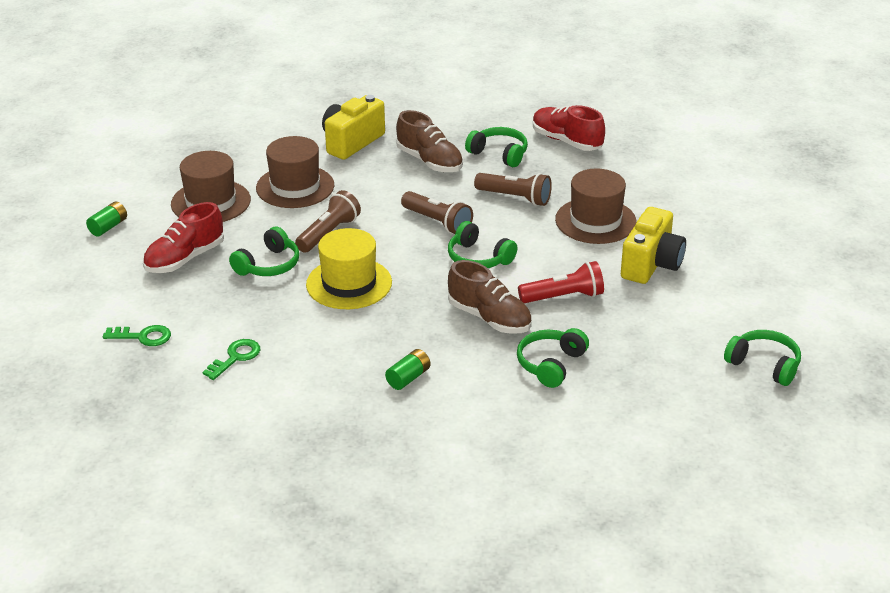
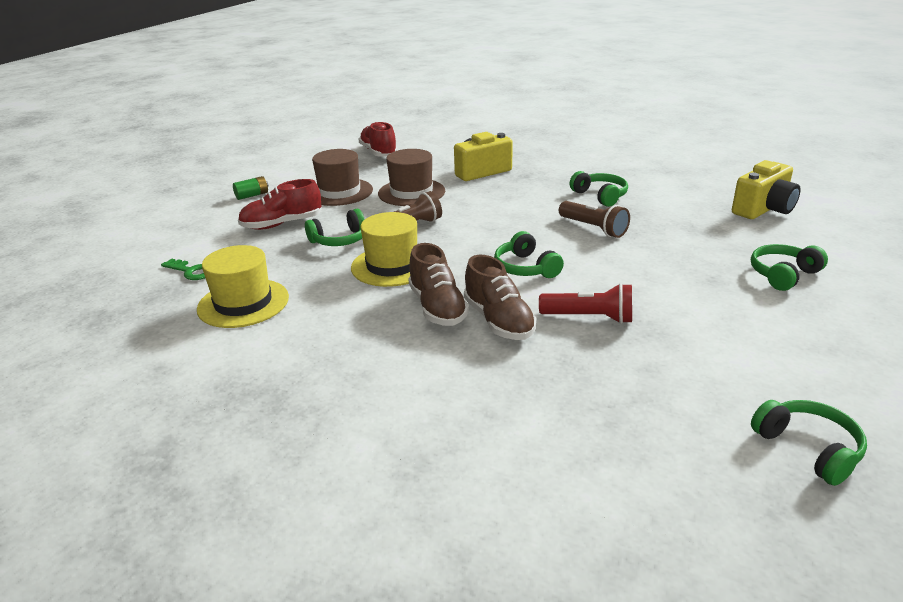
camera: 25 degrees right, 5 degrees down
(236, 357) = (243, 303): green key -> yellow hat
(408, 378) = (375, 358): green battery -> none
(429, 161) = (535, 192): brown shoe -> brown shoe (437, 307)
(438, 222) = (508, 235): brown flashlight -> none
(550, 364) = (532, 380): green headphones -> green headphones (783, 275)
(567, 141) = (669, 196): red shoe -> red shoe (378, 152)
(595, 221) = (663, 259): brown hat -> none
(651, 264) = (704, 307): yellow camera -> yellow camera (763, 209)

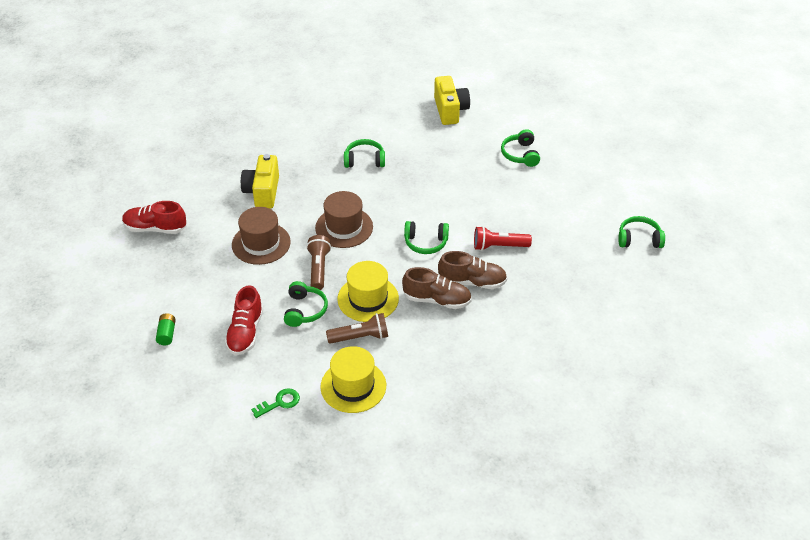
camera: 60 degrees left, 15 degrees up
(339, 192) = (217, 281): brown hat -> brown hat (344, 227)
(590, 318) = (498, 246): red flashlight -> red flashlight turned 135 degrees counterclockwise
(593, 228) = (405, 189): brown flashlight -> brown flashlight (360, 337)

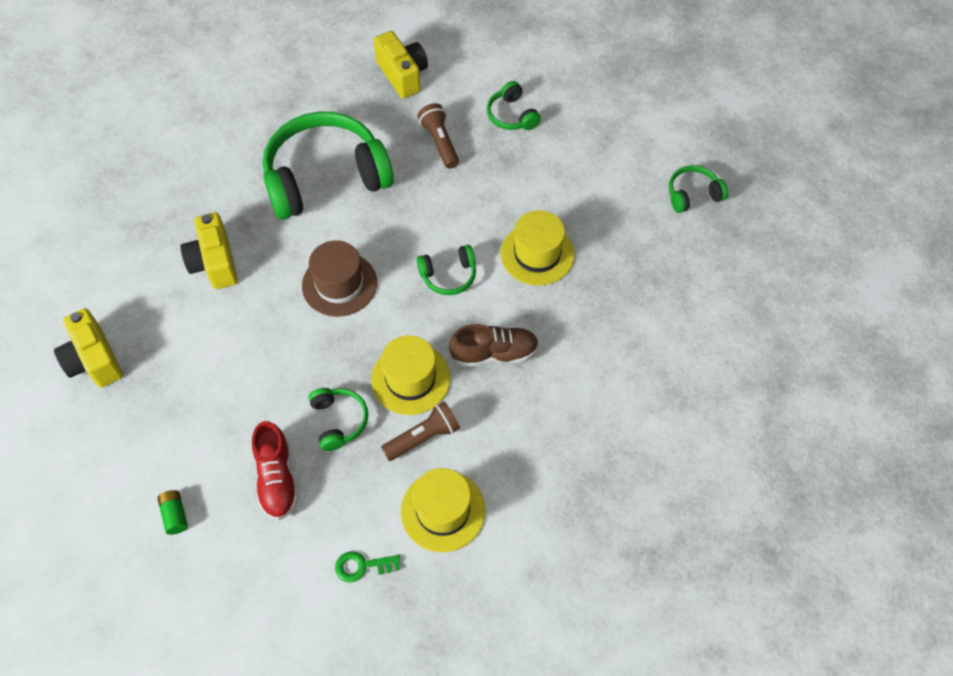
camera: 20 degrees left, 15 degrees up
(155, 228) = (94, 360): red shoe -> yellow camera
(261, 243) = (243, 340): brown hat -> none
(280, 402) = (362, 566): green key -> green key turned 135 degrees counterclockwise
(318, 268) = (331, 354): brown flashlight -> brown flashlight (440, 142)
(364, 160) = (325, 177): green headphones -> green headphones, size x2.26
(472, 282) = (526, 314): brown shoe -> none
(498, 246) = (537, 254): red flashlight -> yellow hat

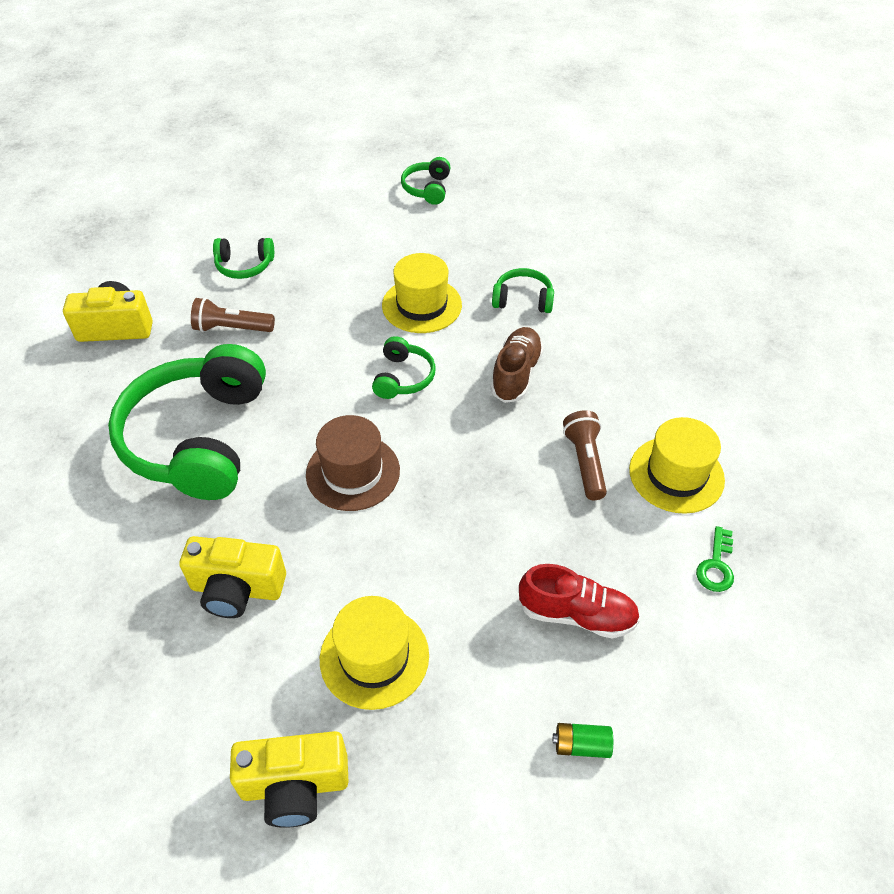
camera: 65 degrees left, 10 degrees down
(339, 421) = (530, 530): green headphones -> green headphones (523, 299)
(410, 379) = (510, 449): yellow hat -> yellow hat (374, 657)

